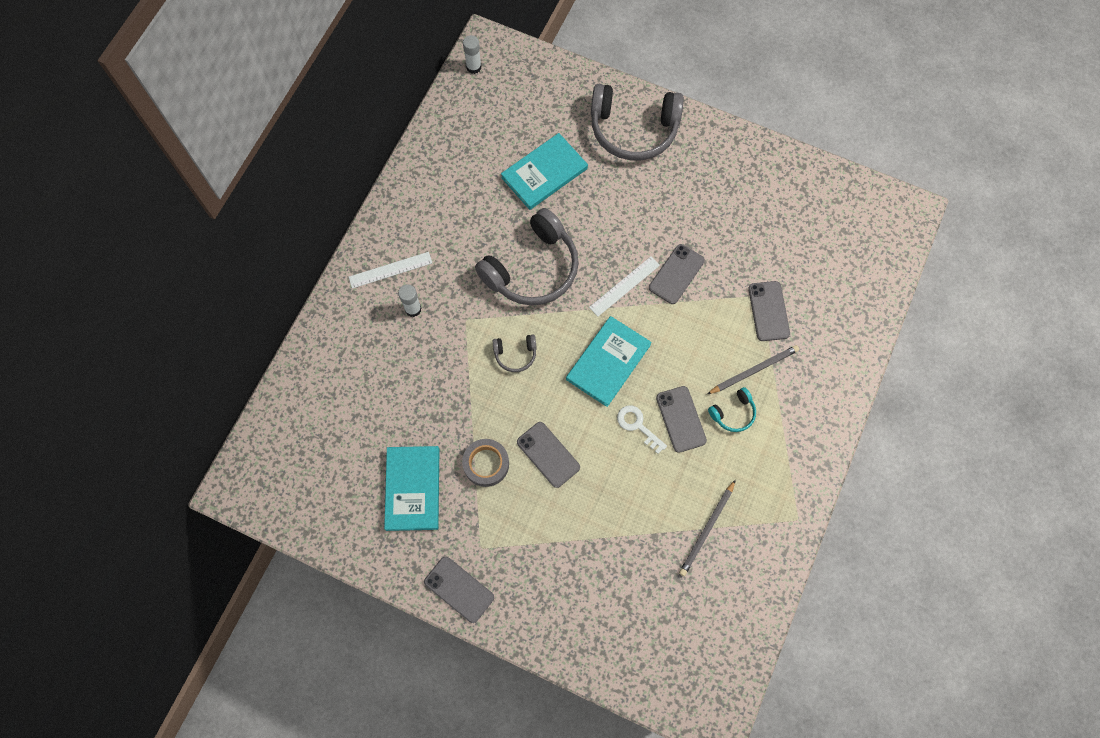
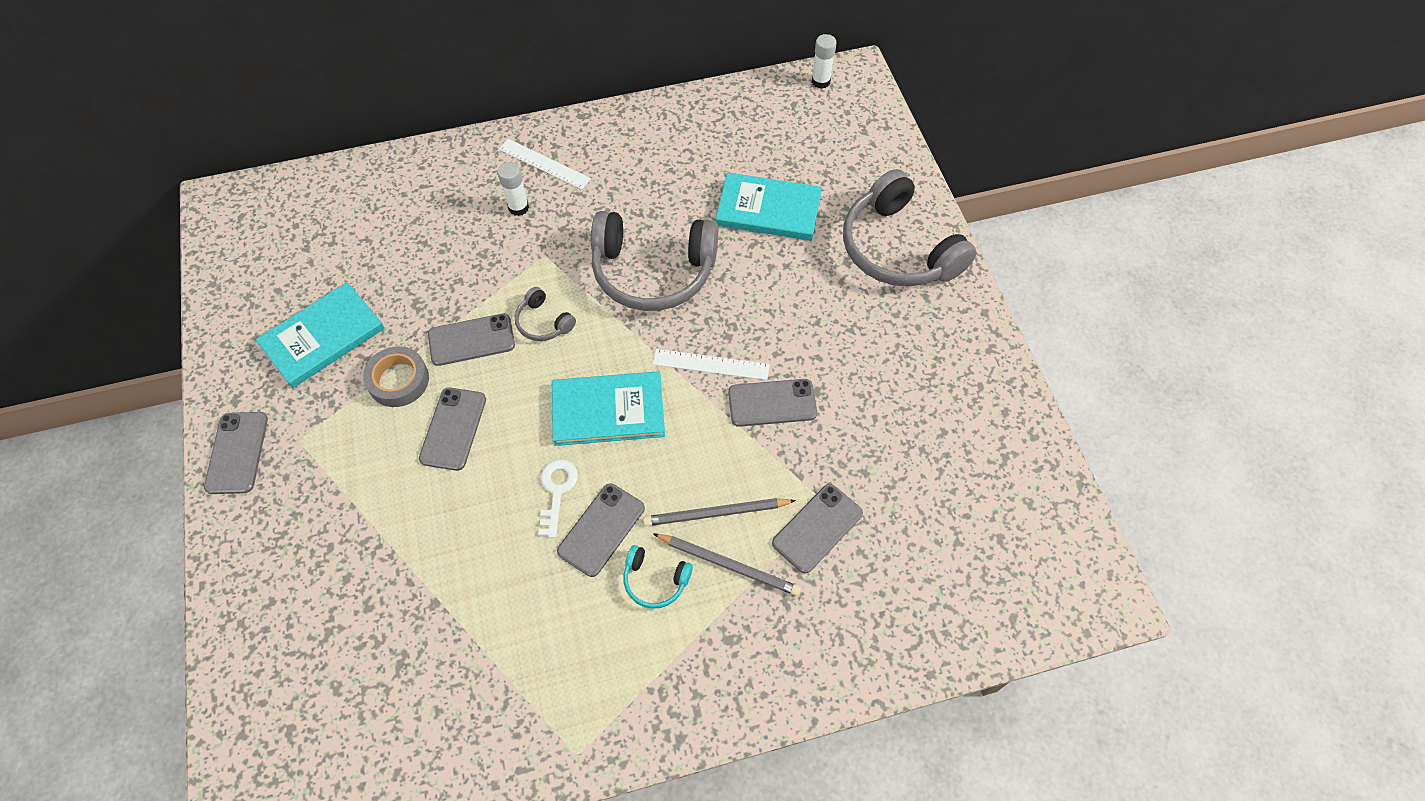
camera: 50 degrees right, 10 degrees down
(492, 403) = (471, 340): none -> grey phone
(707, 529) = (485, 655): grey pencil -> grey pencil (716, 513)

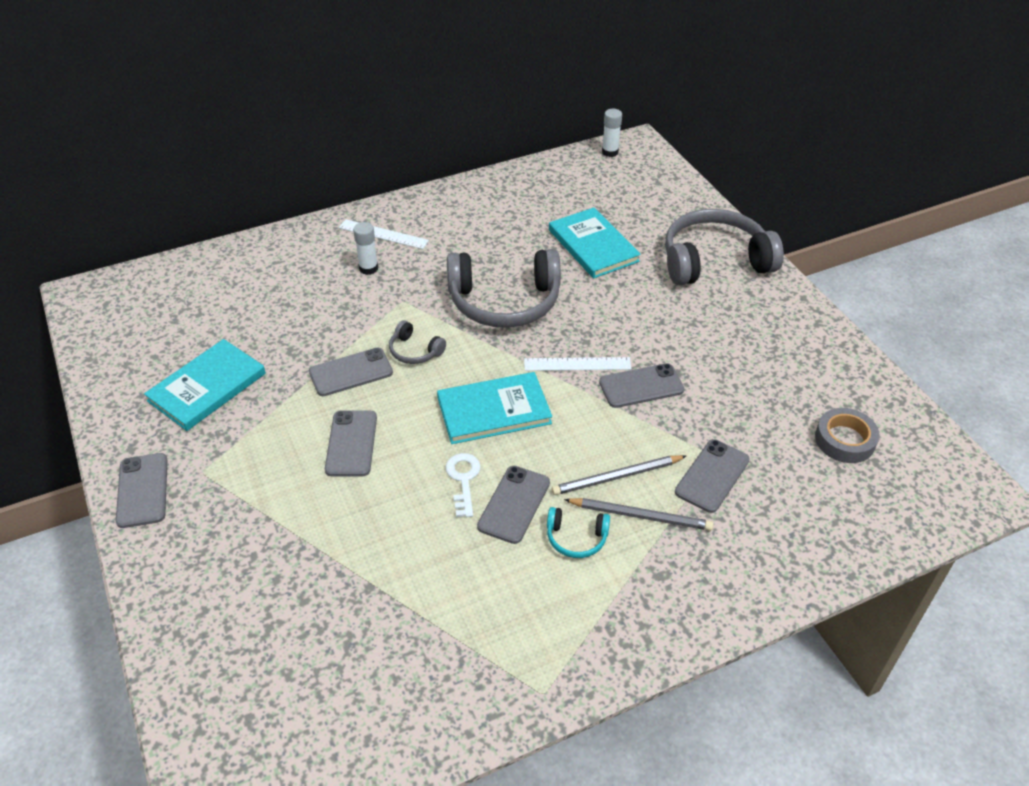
camera: 10 degrees left, 15 degrees down
(398, 380) = (289, 412): grey tape -> grey tape (844, 440)
(768, 209) = (593, 245): turquoise book -> turquoise book turned 60 degrees clockwise
(898, 248) = (714, 261): grey headphones -> grey headphones turned 120 degrees clockwise

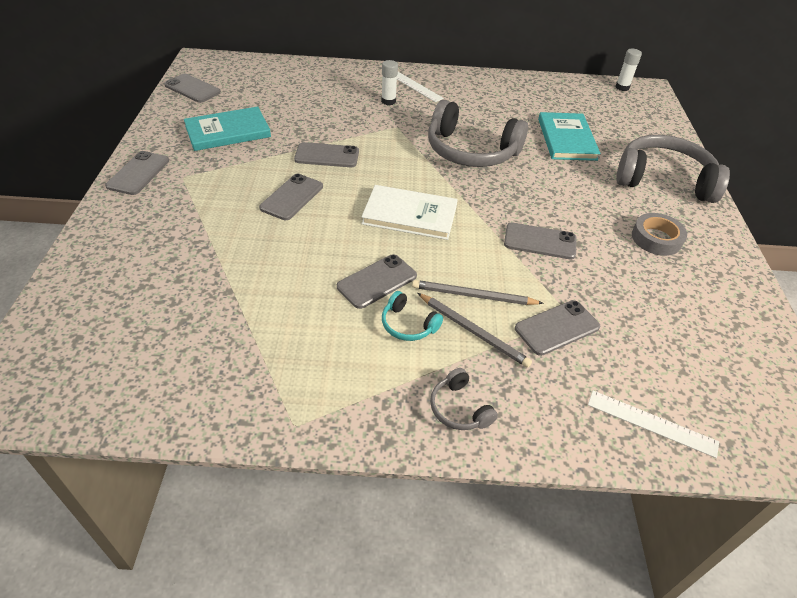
camera: 25 degrees right, 0 degrees up
(110, 342) = (192, 89): none -> grey phone
(415, 351) = (381, 158): grey headphones -> grey headphones (459, 408)
(463, 480) = (352, 250): white key -> none
(494, 411) = (410, 215): turquoise book -> white book
(577, 364) = (498, 208): white ruler -> white ruler (651, 423)
(844, 440) = (703, 350): grey tape -> grey tape (656, 239)

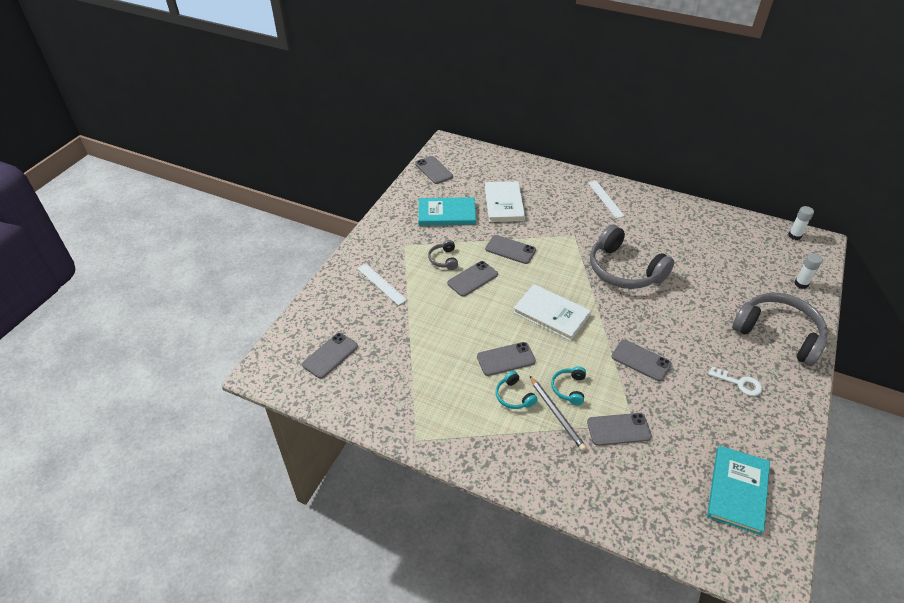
camera: 25 degrees right, 0 degrees up
(138, 173) = (377, 236): grey phone -> grey phone (330, 355)
(297, 109) = (504, 203): none -> white book
(388, 101) = (577, 210): white glue stick -> white glue stick (801, 284)
(459, 408) = (522, 462): grey headphones -> grey headphones (444, 259)
(473, 296) = (569, 388): grey pencil -> turquoise headphones
(566, 139) = (712, 276): turquoise book -> turquoise book (737, 490)
(651, 423) = (651, 515): white ruler -> white ruler (381, 284)
(656, 239) = (739, 383): grey tape -> white key

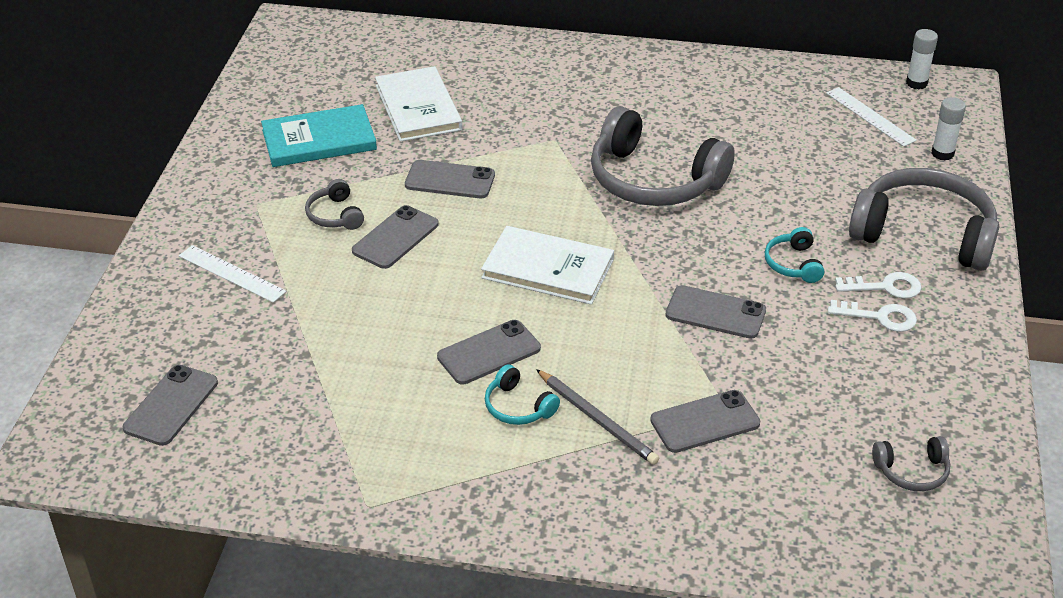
camera: 15 degrees left, 5 degrees down
(434, 170) = (274, 72): grey phone -> none
(569, 388) = (608, 377): turquoise headphones -> turquoise headphones (793, 264)
(605, 199) = (594, 73): white ruler -> white ruler (870, 116)
(737, 490) = (912, 471): turquoise book -> grey headphones
(747, 364) = (885, 287): none -> white key

